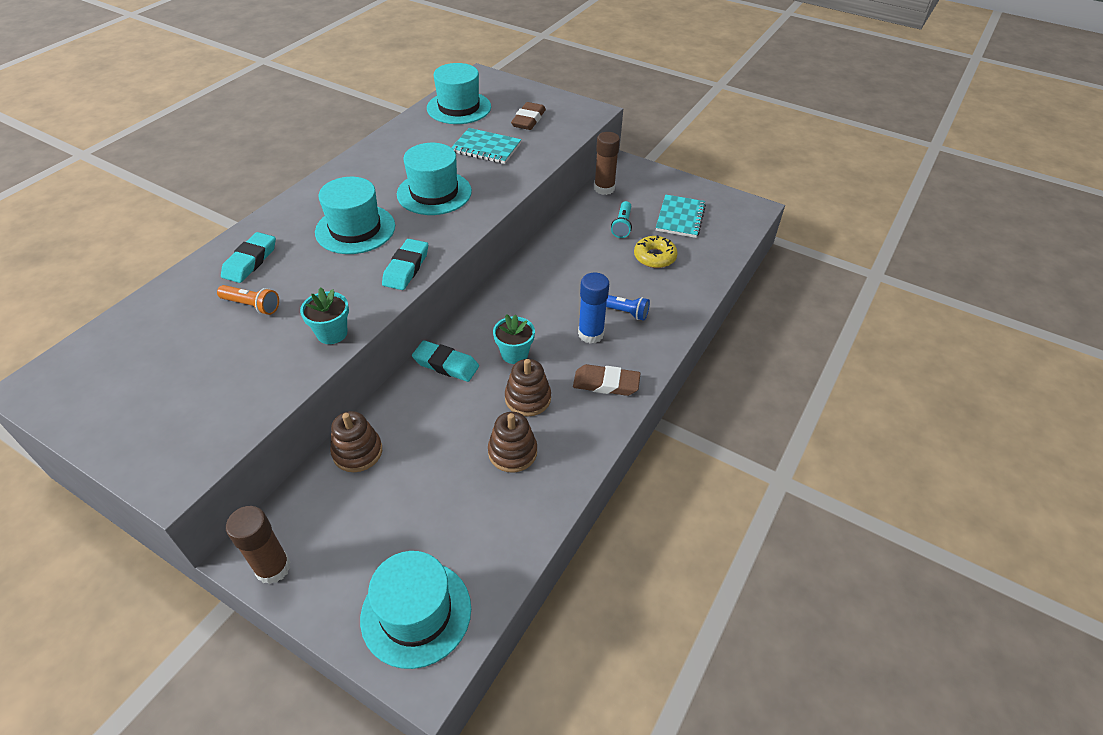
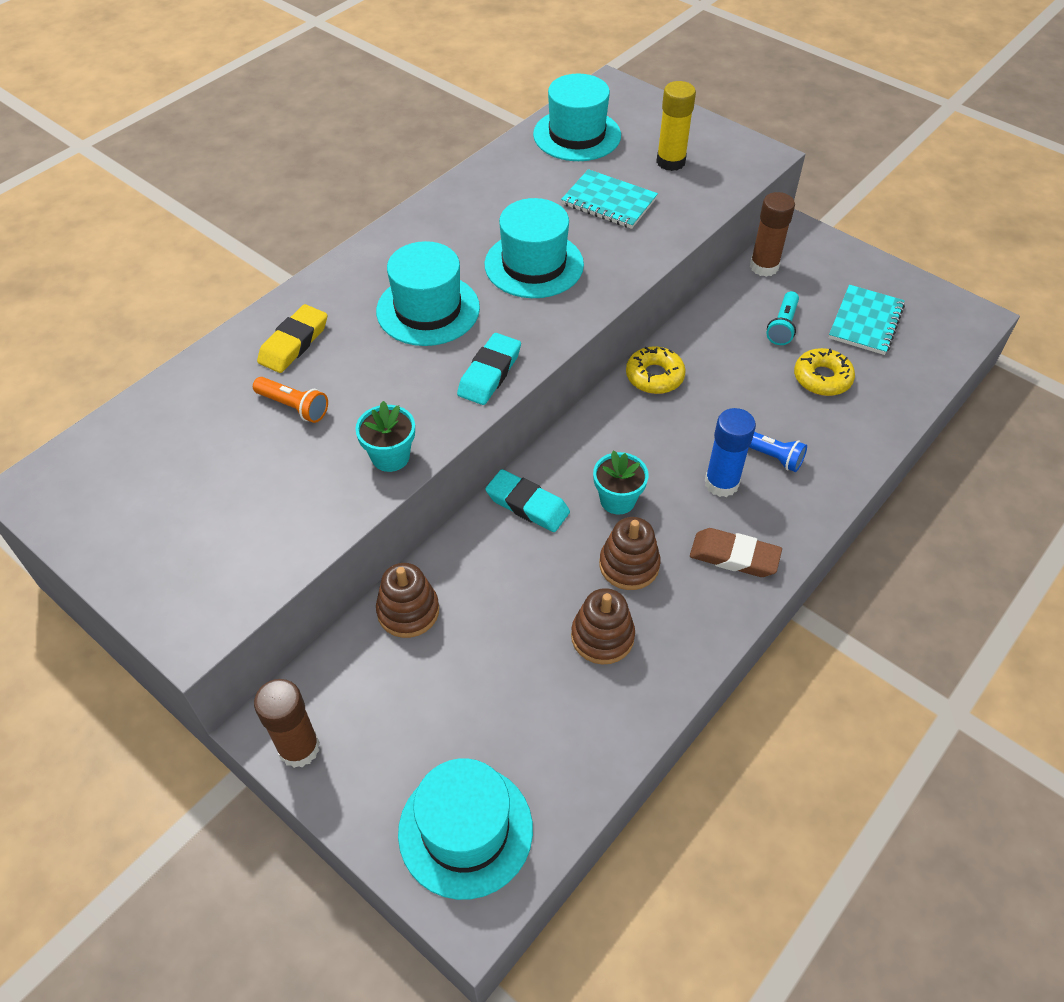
camera: 10 degrees right, 5 degrees up
(250, 261) = (294, 343): turquoise eraser -> yellow eraser
(528, 120) = (670, 162): brown eraser -> yellow glue stick
(533, 267) = (654, 376): none -> yellow donut

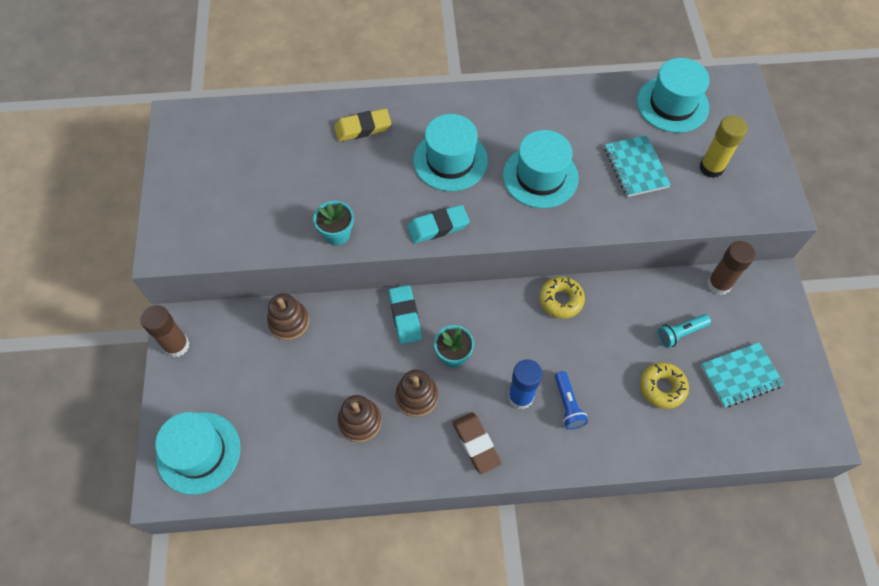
camera: 45 degrees right, 10 degrees up
(294, 406) = (324, 166): orange flashlight -> none

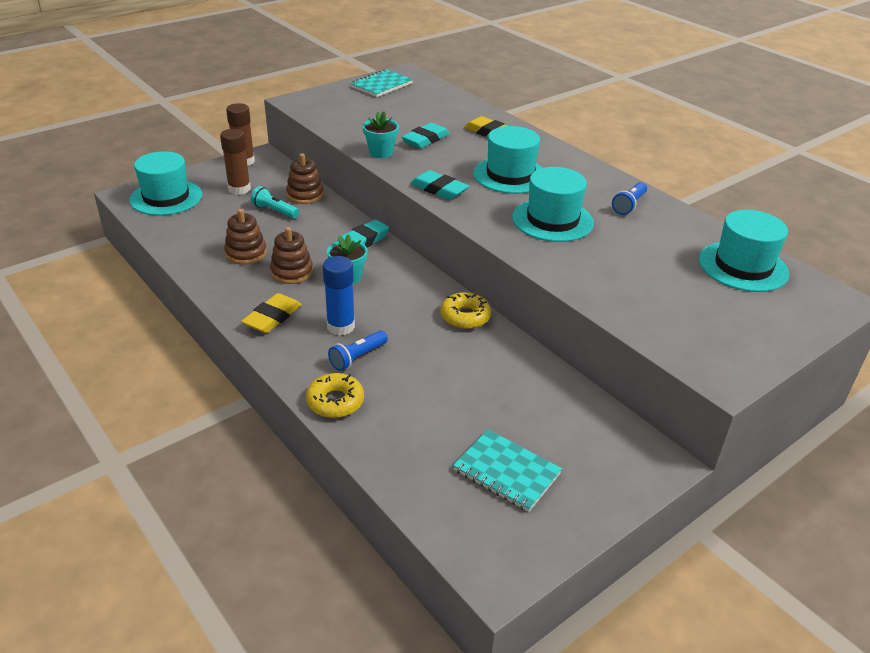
camera: 55 degrees right, 25 degrees down
(338, 184) = (425, 140): none -> turquoise eraser
(476, 444) = (272, 317): brown eraser -> yellow eraser
(551, 112) = (629, 205): none -> blue flashlight
(636, 167) = (635, 267): turquoise notebook -> turquoise notebook (381, 85)
(662, 387) = (434, 415): yellow donut -> yellow donut (335, 401)
(680, 333) = (511, 407): turquoise flashlight -> turquoise flashlight (274, 211)
(711, 168) = (702, 313): yellow glue stick -> none
(718, 284) = (604, 417): brown glue stick -> brown glue stick (239, 189)

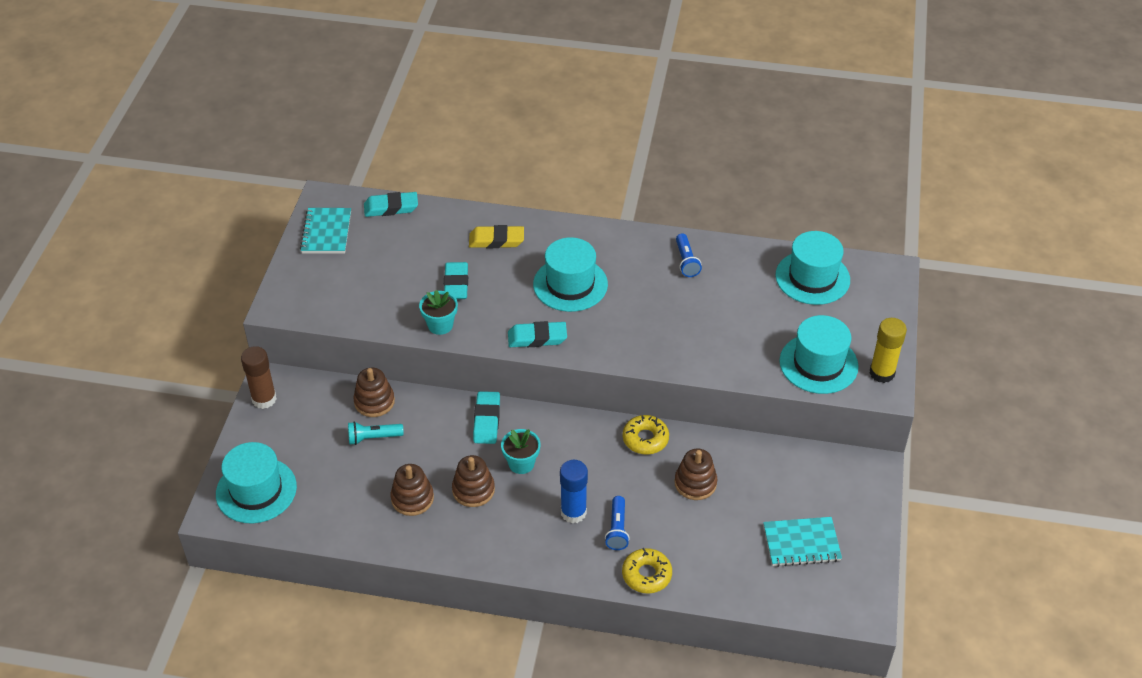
camera: 40 degrees left, 10 degrees up
(239, 189) = (308, 435): brown glue stick -> none
(272, 317) = (515, 541): yellow eraser -> none
(441, 91) = (391, 208): none -> turquoise eraser
(466, 368) = (695, 483): none -> brown stacking toy
(552, 220) = (652, 315): turquoise hat -> turquoise hat (818, 364)
(735, 364) = (882, 373): none -> yellow glue stick

